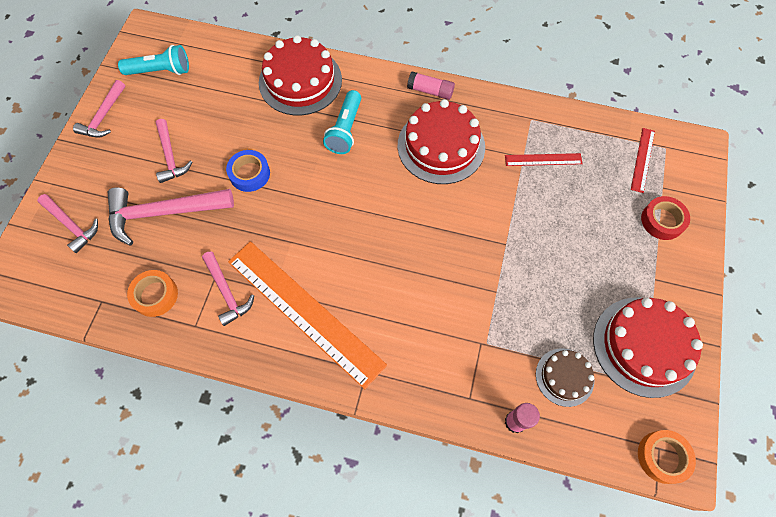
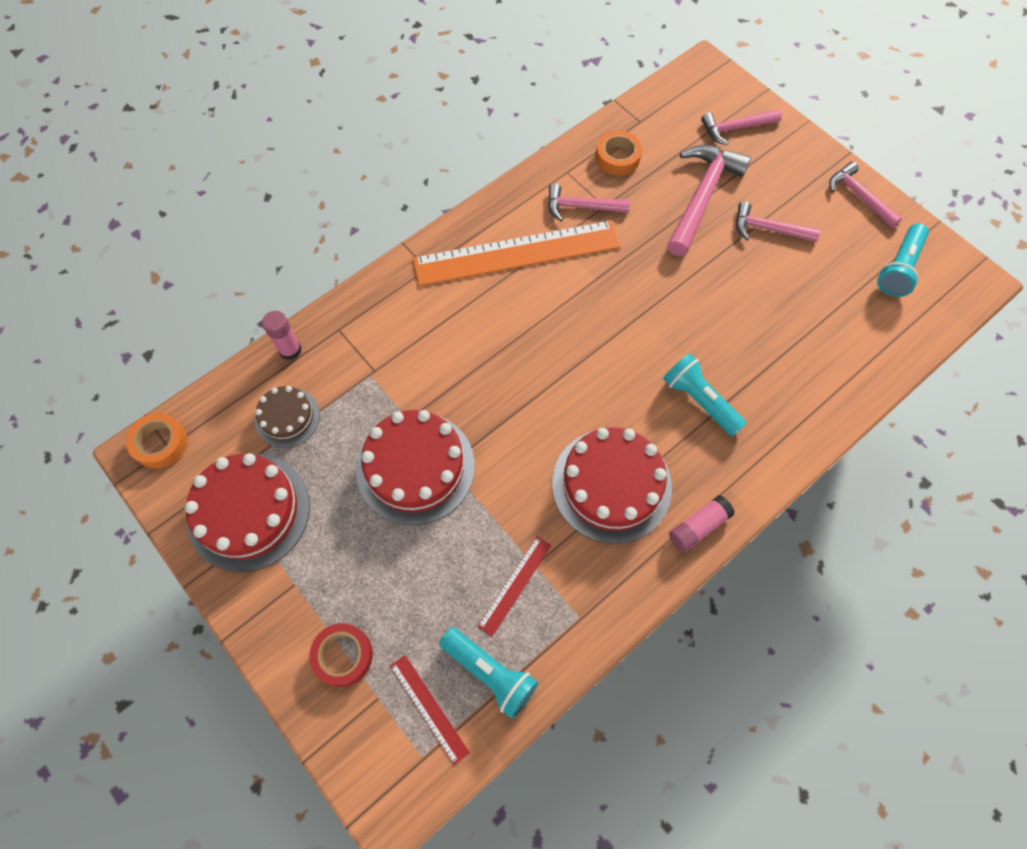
camera: 125 degrees right, 0 degrees up
(249, 174) = (700, 284): blue tape -> none
(300, 81) = (801, 394): red cake -> red cake (415, 467)
(598, 142) = (490, 673): none -> turquoise flashlight

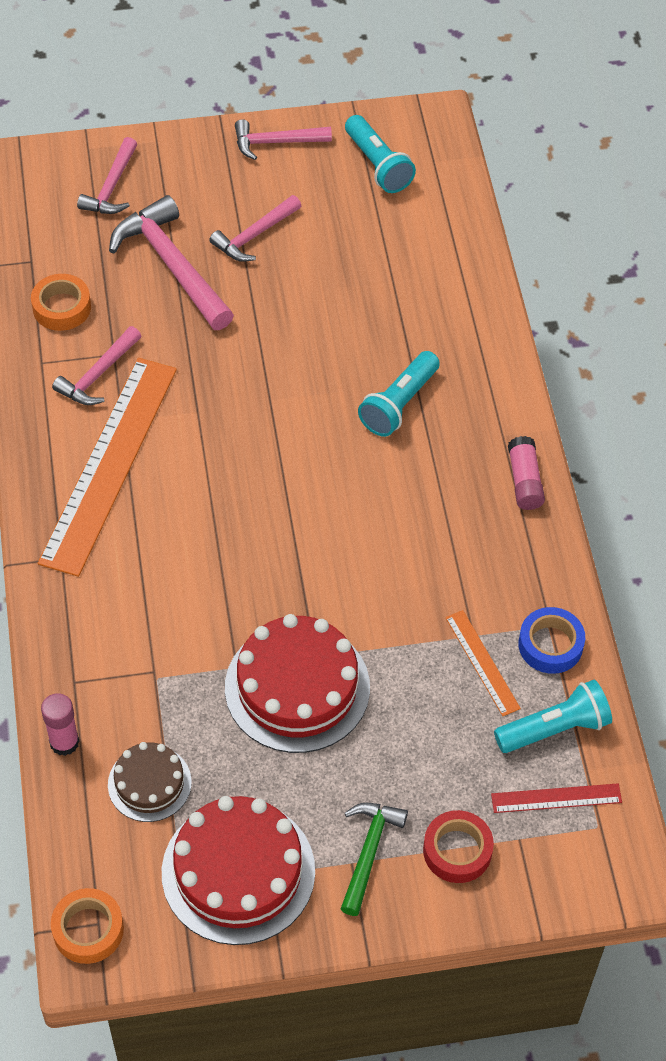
camera: 60 degrees left, 10 degrees down
(308, 591) = (368, 852): none -> green hammer
(515, 585) = (482, 662): red ruler -> orange ruler
(563, 628) = (550, 645): none -> blue tape
(611, 484) = (435, 526): red cake -> none
(699, 400) = (399, 404): turquoise flashlight -> turquoise flashlight turned 45 degrees counterclockwise

